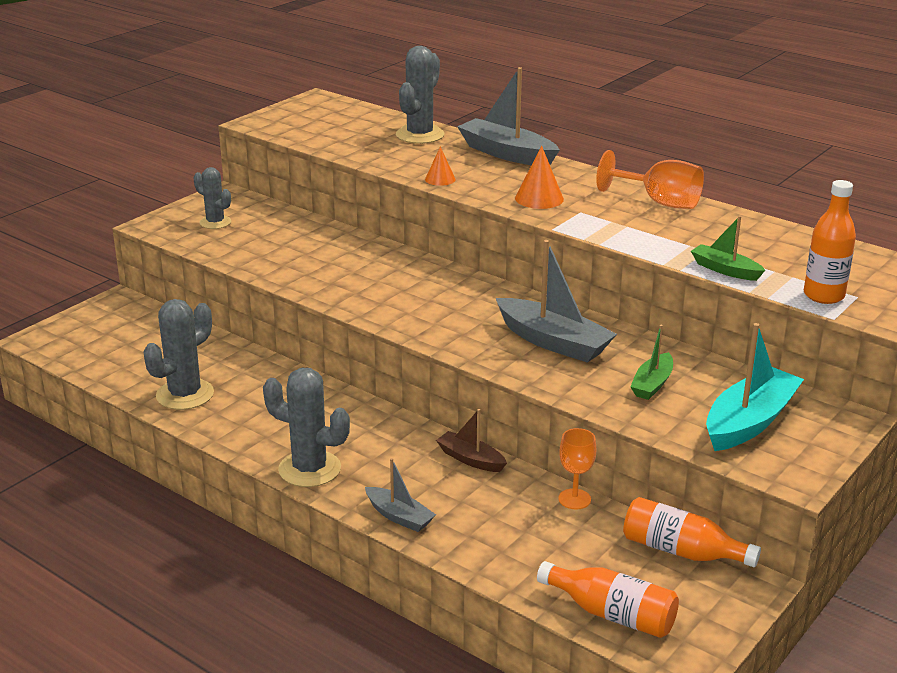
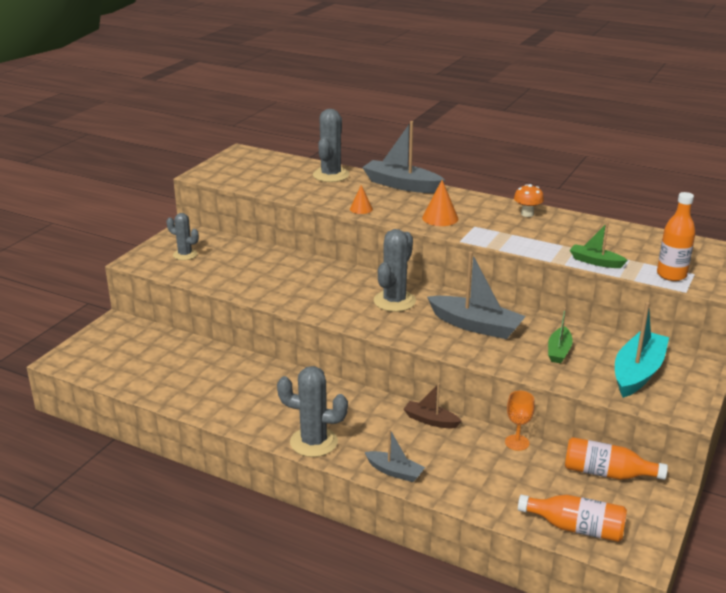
camera: 10 degrees left, 0 degrees up
(185, 395) = (196, 393): grey cactus -> grey cactus (394, 301)
(659, 202) = (527, 214): orange goblet -> orange mushroom

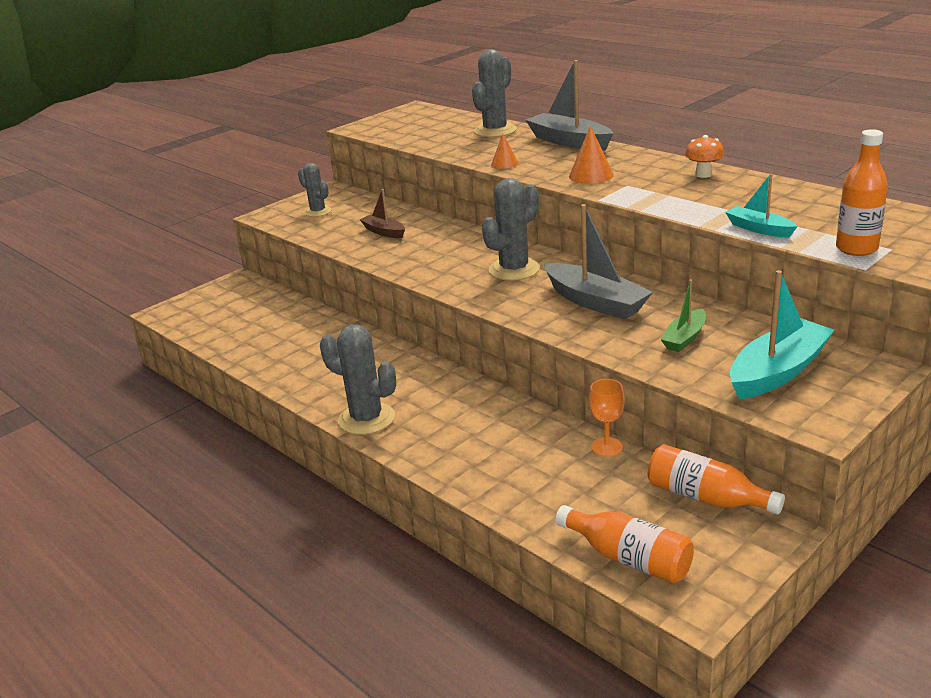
camera: 20 degrees right, 0 degrees up
(395, 472) = (439, 462): grey boat -> none
(430, 420) = (514, 410): brown boat -> brown boat (384, 232)
(595, 262) = (759, 229): green boat -> turquoise boat

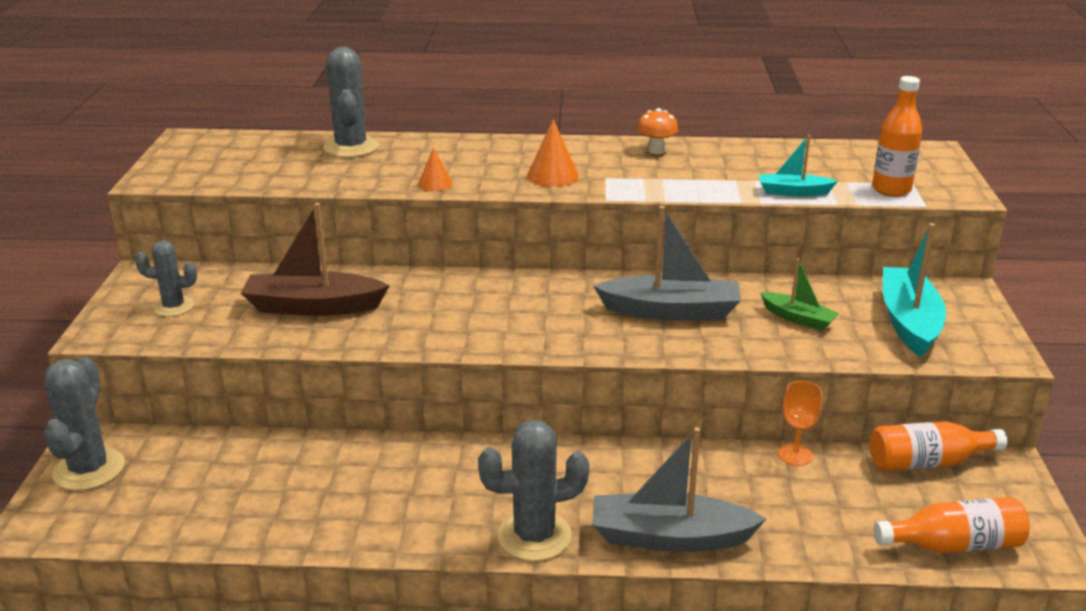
camera: 45 degrees left, 0 degrees up
(384, 232) = (313, 307): brown boat -> brown boat, size x1.78
(514, 270) = (538, 304): grey cactus -> grey cactus (89, 469)
(569, 142) = (461, 143): grey boat -> grey boat (669, 537)
(684, 338) = (798, 318): green boat -> green boat turned 45 degrees counterclockwise

